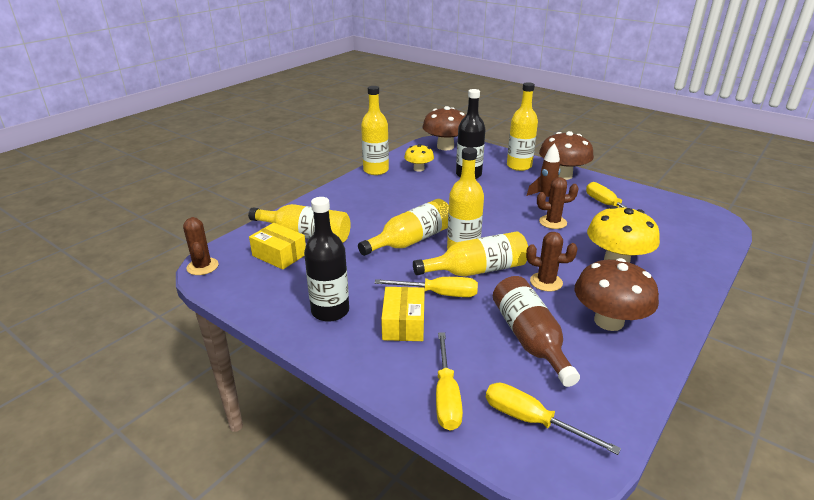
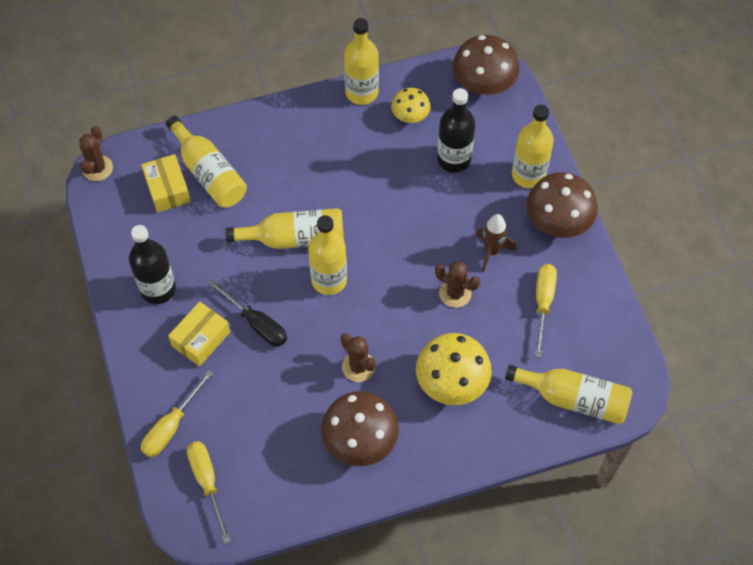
camera: 35 degrees right, 30 degrees up
(439, 294) = (256, 323): yellow screwdriver -> black screwdriver
(476, 270) = (314, 315): yellow bottle -> yellow bottle (574, 399)
(530, 339) = (279, 416): brown bottle -> none

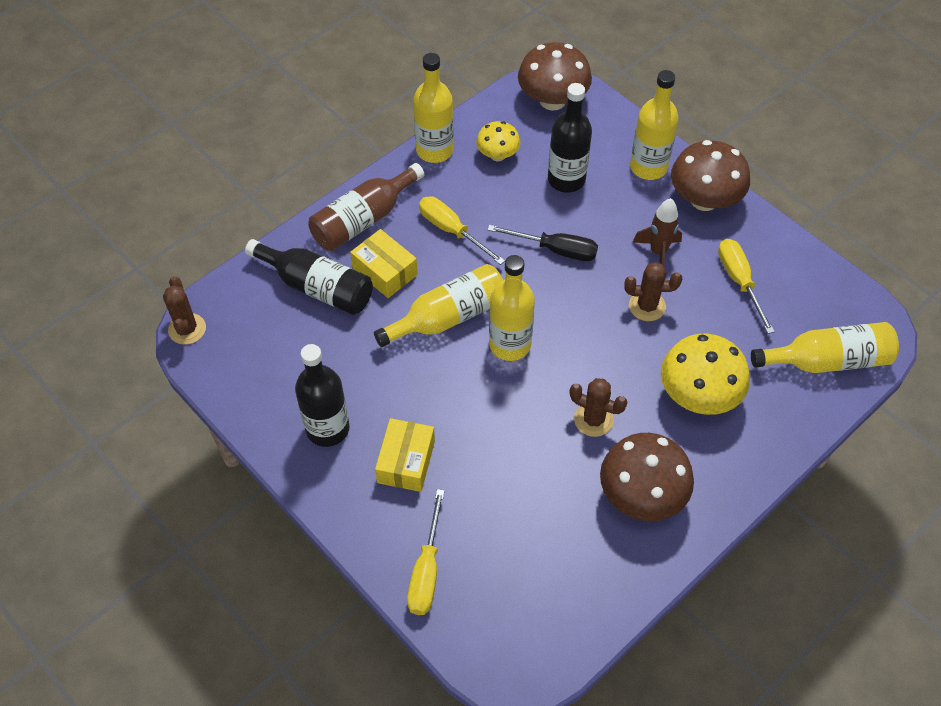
camera: 25 degrees left, 5 degrees down
(167, 189) = (280, 321): yellow box -> yellow box (385, 271)
(207, 483) = (503, 615): yellow screwdriver -> yellow screwdriver (451, 230)
(209, 173) = (317, 287): yellow bottle -> black bottle
(256, 323) = (458, 420): black screwdriver -> black screwdriver (555, 250)
(274, 130) = (363, 219): none -> brown bottle

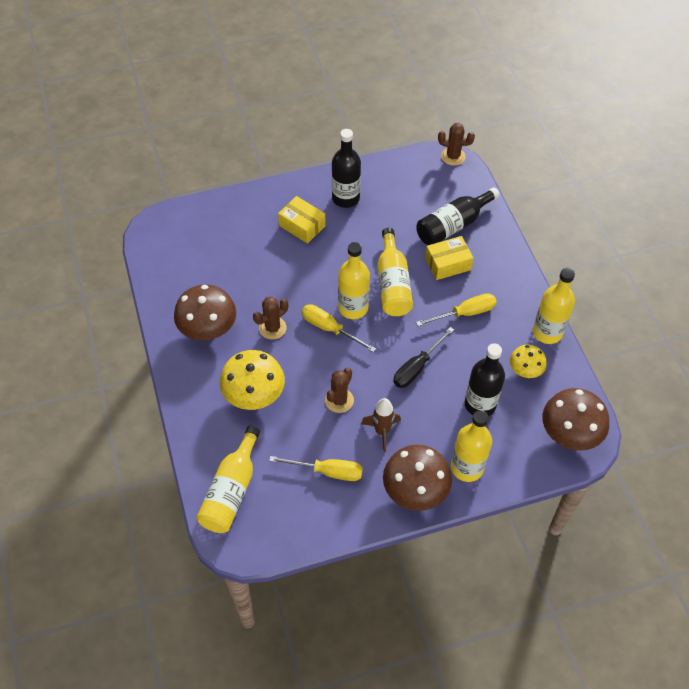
camera: 115 degrees right, 0 degrees up
(363, 219) = (499, 268): brown bottle -> none
(426, 570) = (231, 211): yellow screwdriver -> yellow screwdriver (329, 329)

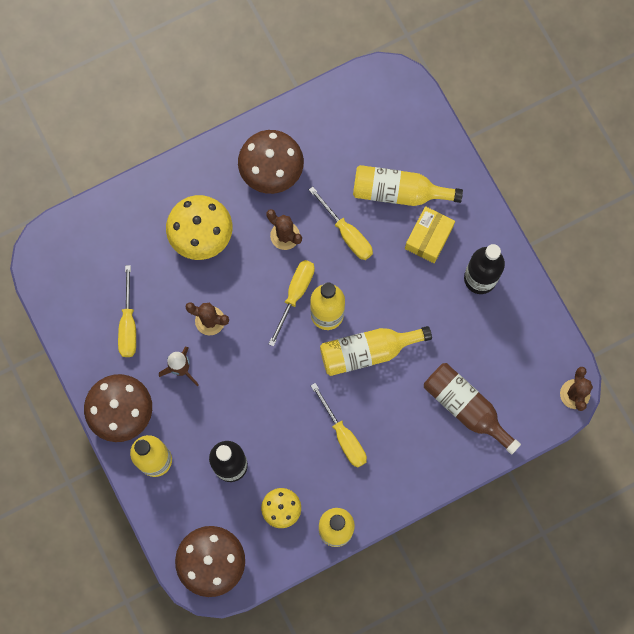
camera: 80 degrees right, 20 degrees up
(231, 490) = (93, 238): yellow bottle -> yellow bottle (398, 192)
(283, 282) = (347, 233): none -> yellow screwdriver
(417, 367) = (264, 393): black screwdriver -> none
(448, 264) = (408, 408): yellow box -> none
(453, 225) = (466, 408): black bottle -> brown bottle

